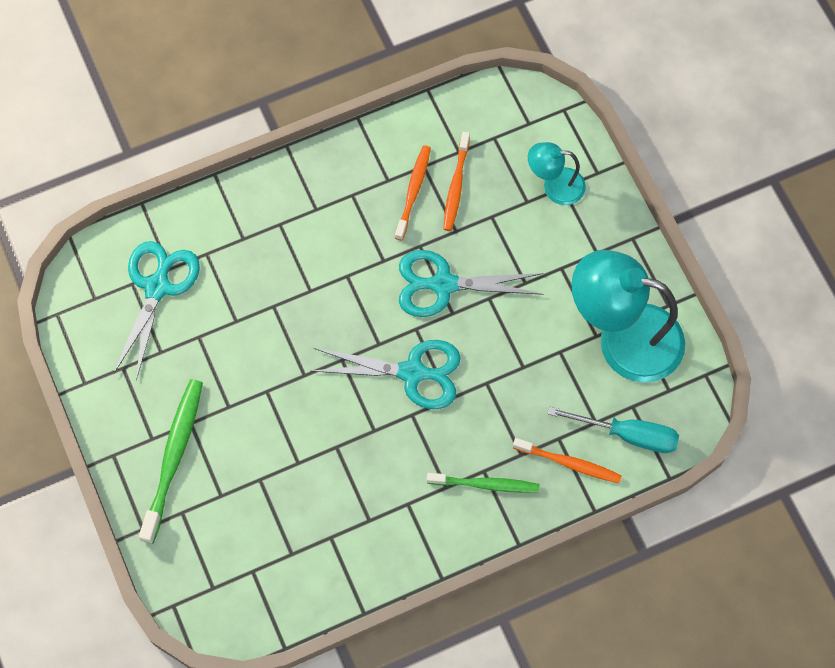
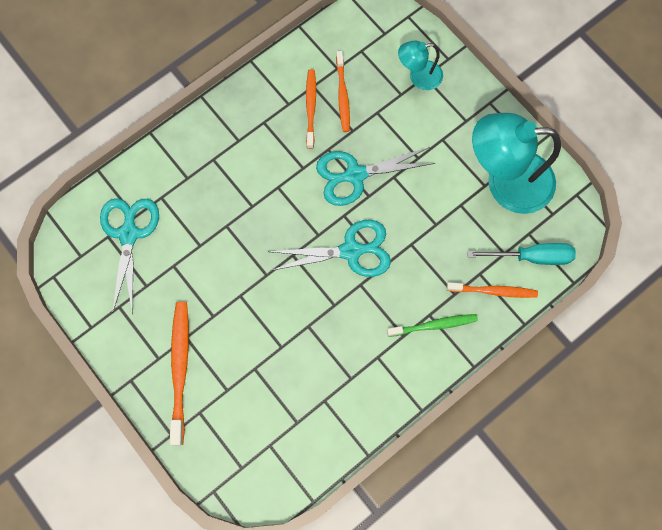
camera: 15 degrees left, 5 degrees up
(174, 457) = (180, 369): green toothbrush -> orange toothbrush

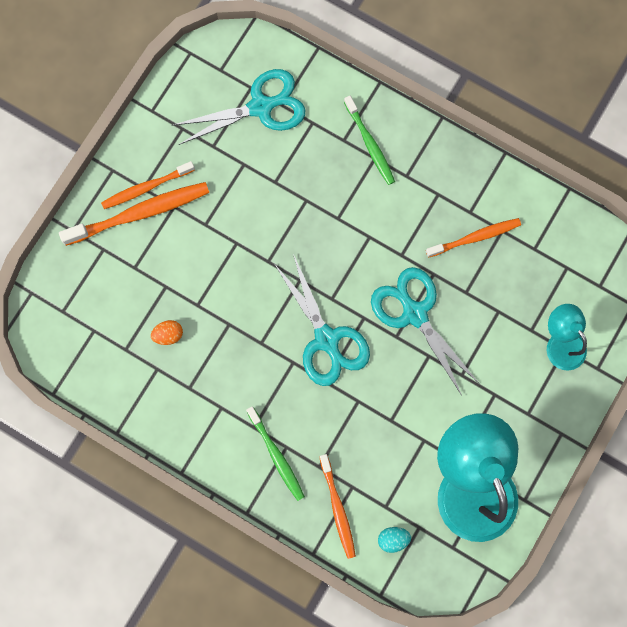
camera: 70 degrees right, 5 degrees up
(199, 159) = (370, 144): none -> green toothbrush
(298, 380) = (168, 334): none -> orange egg
(342, 95) = (503, 266): orange toothbrush -> orange toothbrush (146, 188)
(532, 257) = (393, 539): turquoise screwdriver -> turquoise egg

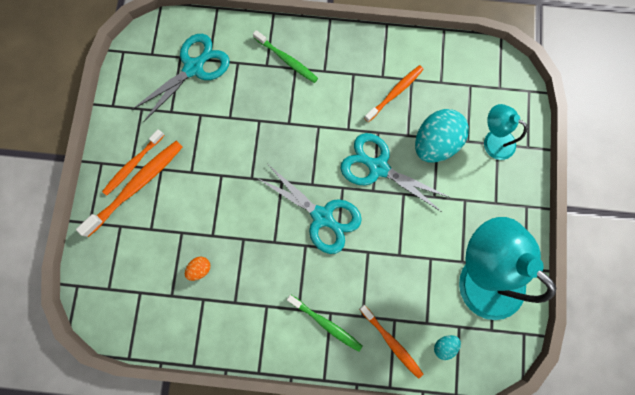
camera: 25 degrees left, 0 degrees up
(492, 315) = (435, 143): none -> turquoise egg

